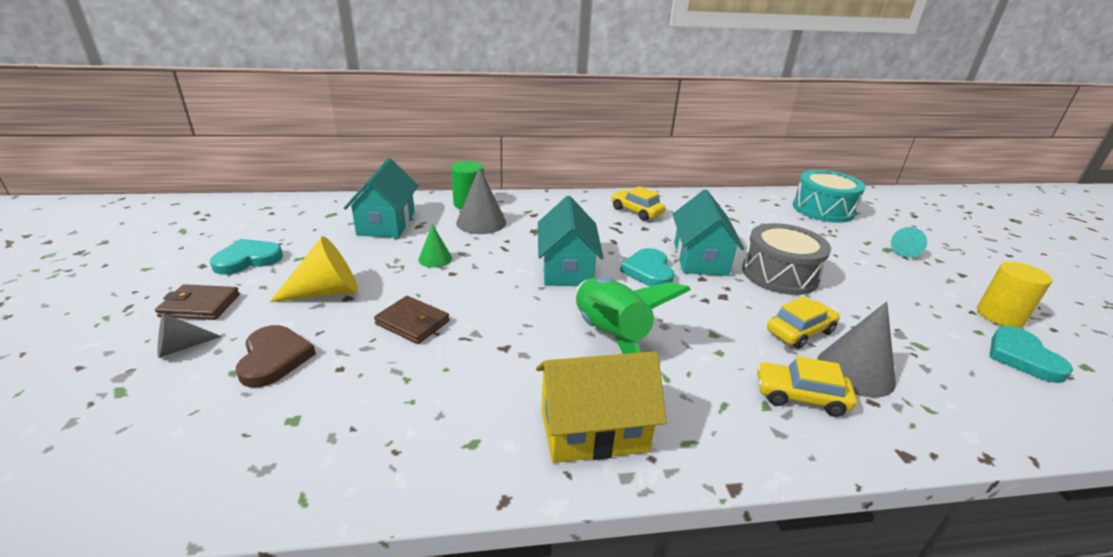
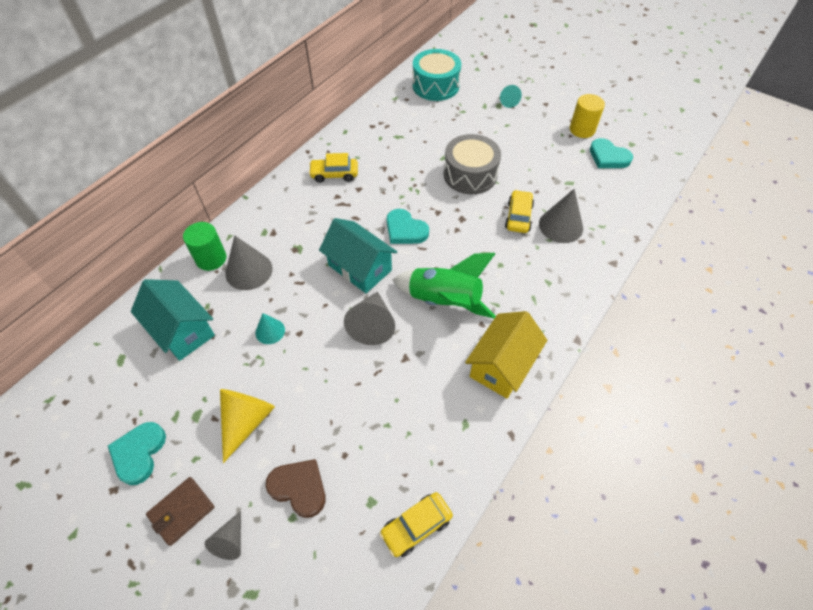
camera: 45 degrees left, 25 degrees up
(412, 323) = (335, 390): brown wallet -> none
(435, 259) = (270, 331): green cone -> turquoise cone
(515, 306) = (372, 325): none -> grey cone
(700, 259) = (419, 194): turquoise house -> none
(800, 396) = (555, 263): yellow car -> yellow car (416, 526)

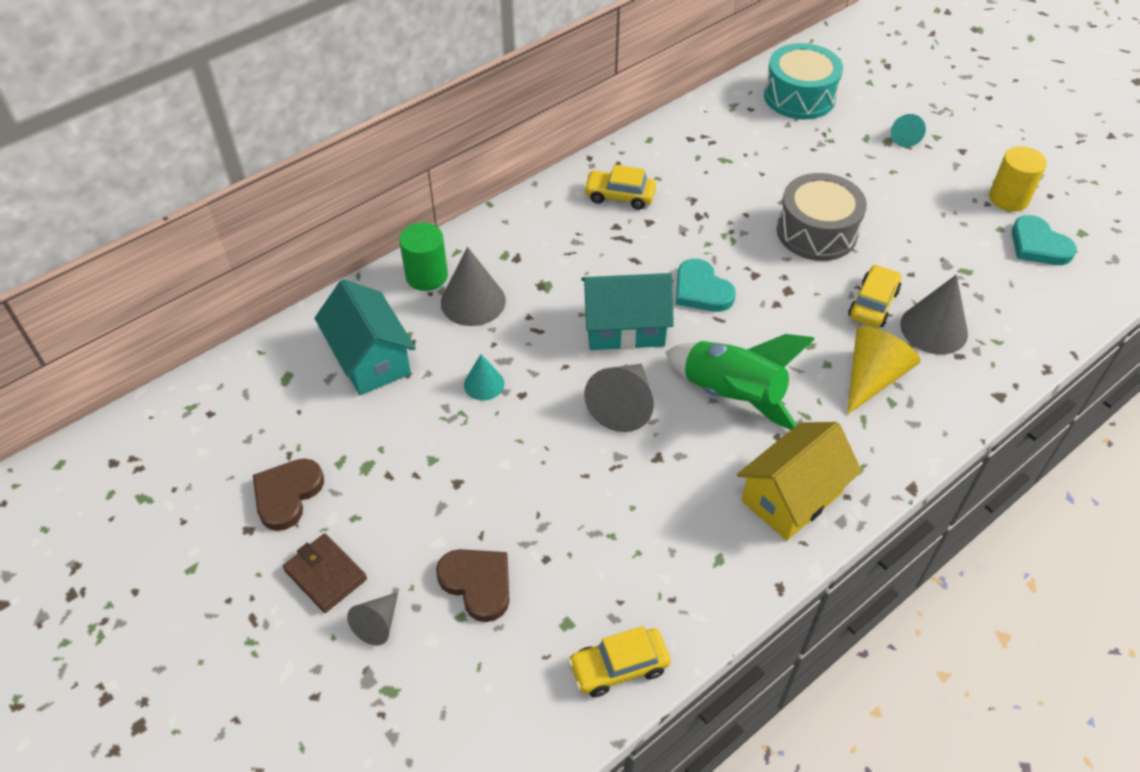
camera: 15 degrees right, 5 degrees down
(139, 453) = (287, 494): turquoise heart -> brown heart
(182, 511) = (325, 575): brown wallet -> brown wallet turned 75 degrees clockwise
(246, 421) = (428, 488): yellow cone -> yellow cone (872, 377)
(360, 268) = (624, 328): turquoise house -> turquoise house turned 60 degrees counterclockwise

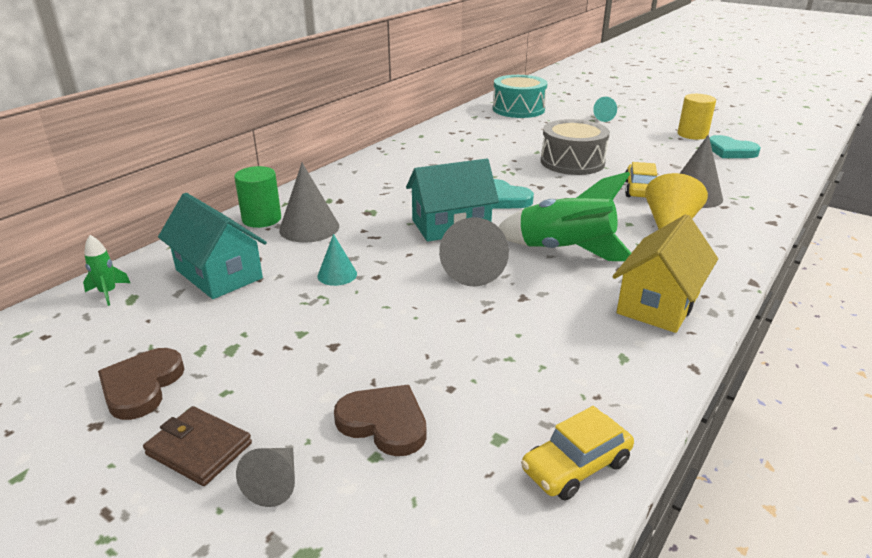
camera: 15 degrees left, 20 degrees down
(266, 365) = (108, 293): none -> green rocket
(619, 196) = (411, 162): yellow car -> none

